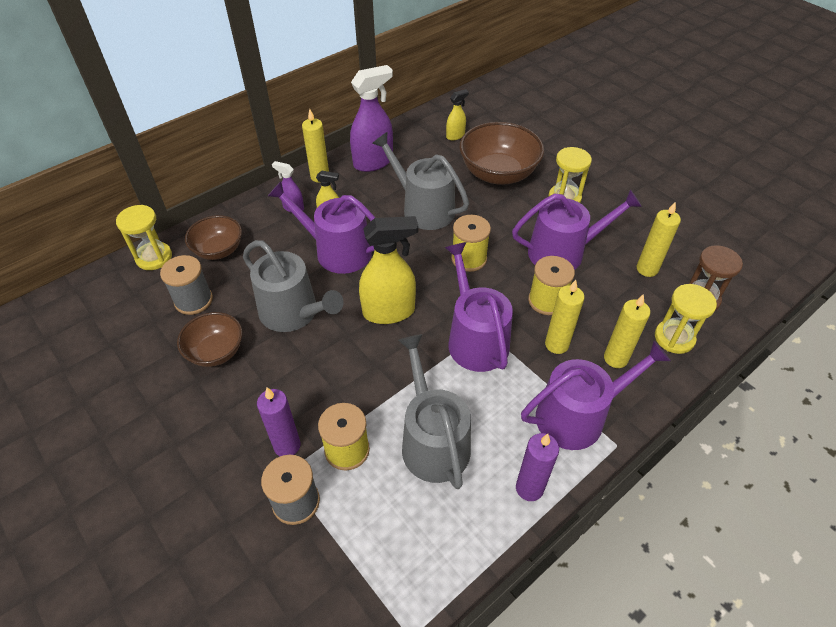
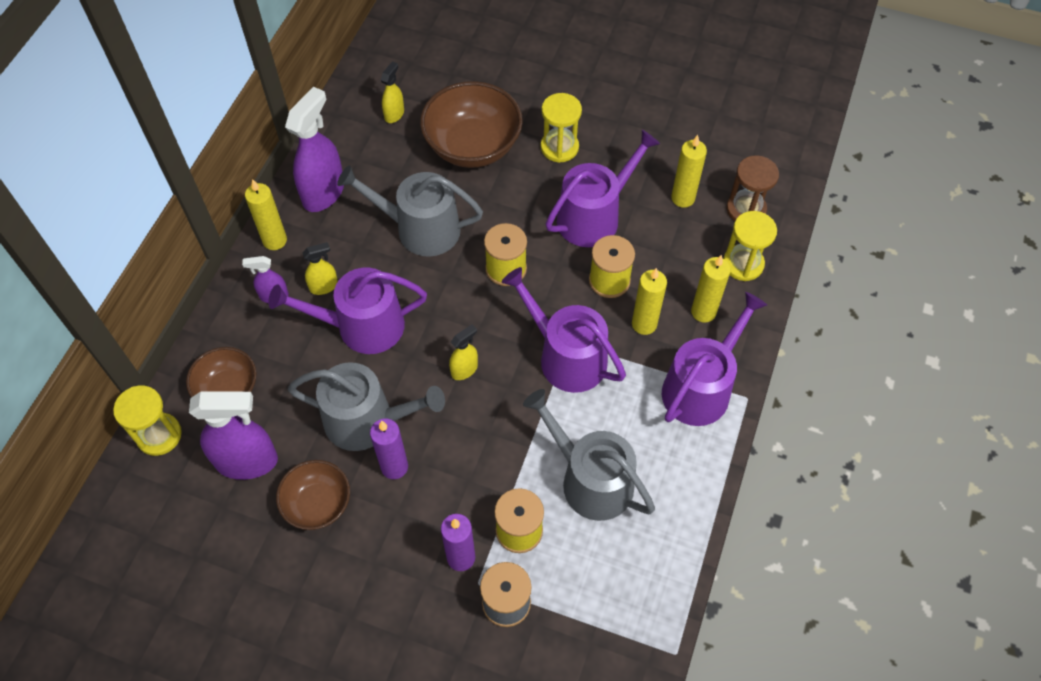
camera: 30 degrees left, 10 degrees up
(193, 300) = (247, 461): grey spool -> purple spray bottle
(389, 312) = (464, 369): yellow spray bottle -> yellow spray bottle, size x0.51
(529, 488) = (697, 477): purple candle -> purple candle (394, 467)

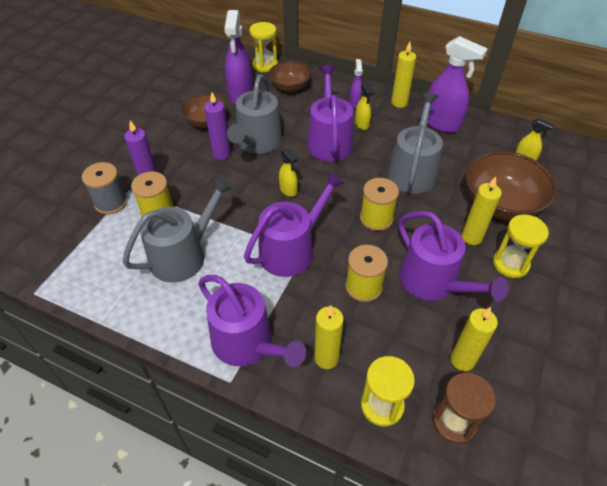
camera: 95 degrees right, 10 degrees down
(644, 324) = (317, 307): yellow candle -> yellow candle (471, 237)

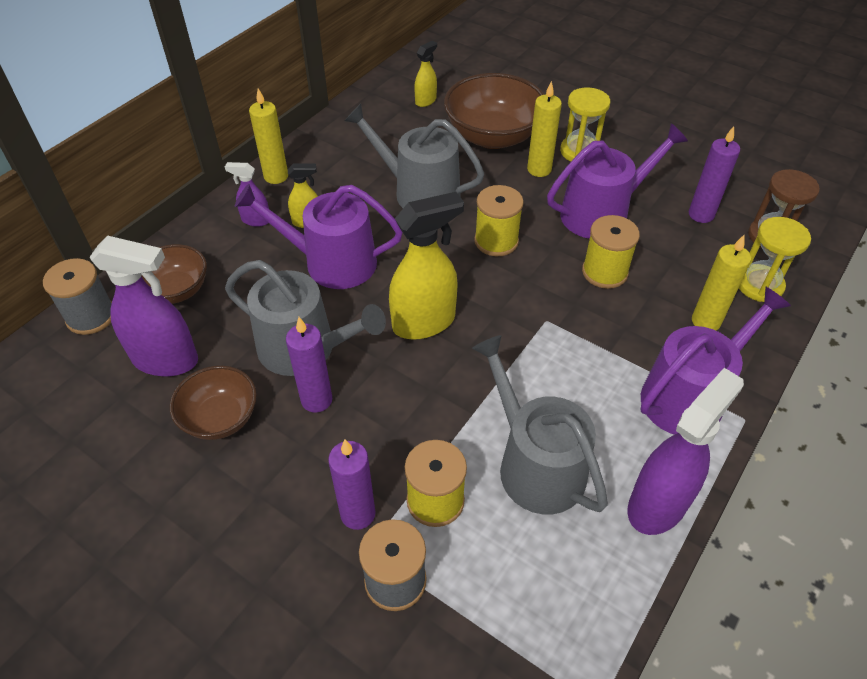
camera: 80 degrees left, 0 degrees up
(265, 65) = (91, 316): yellow hourglass -> grey spool
(288, 190) = (424, 322): yellow spray bottle -> yellow spray bottle, size x1.96
(291, 250) = (539, 333): purple watering can -> none
(441, 124) = (337, 148): purple spray bottle -> purple spray bottle (658, 504)
(462, 360) = (701, 214): yellow candle -> purple candle

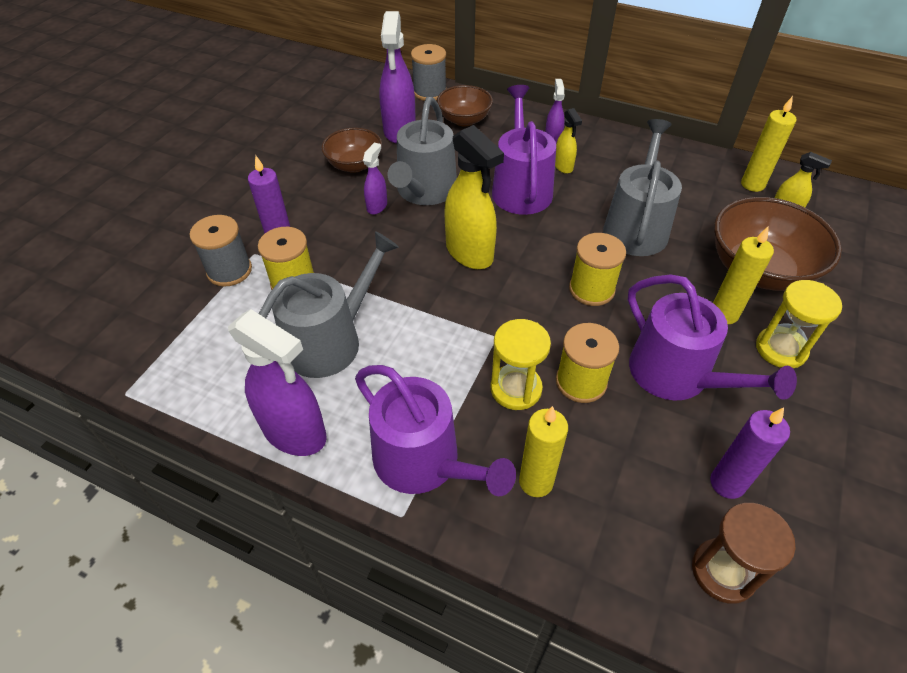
camera: 80 degrees right, 0 degrees up
(276, 176) = (611, 139): yellow candle -> yellow candle (752, 184)
(316, 400) = (377, 206): purple candle -> purple spray bottle
(759, 285) = (619, 549): yellow hourglass -> yellow hourglass (516, 389)

